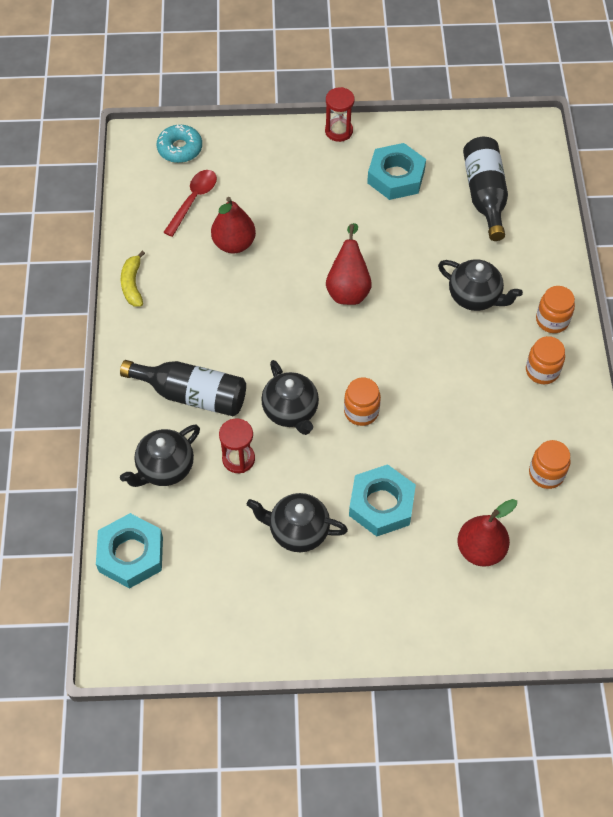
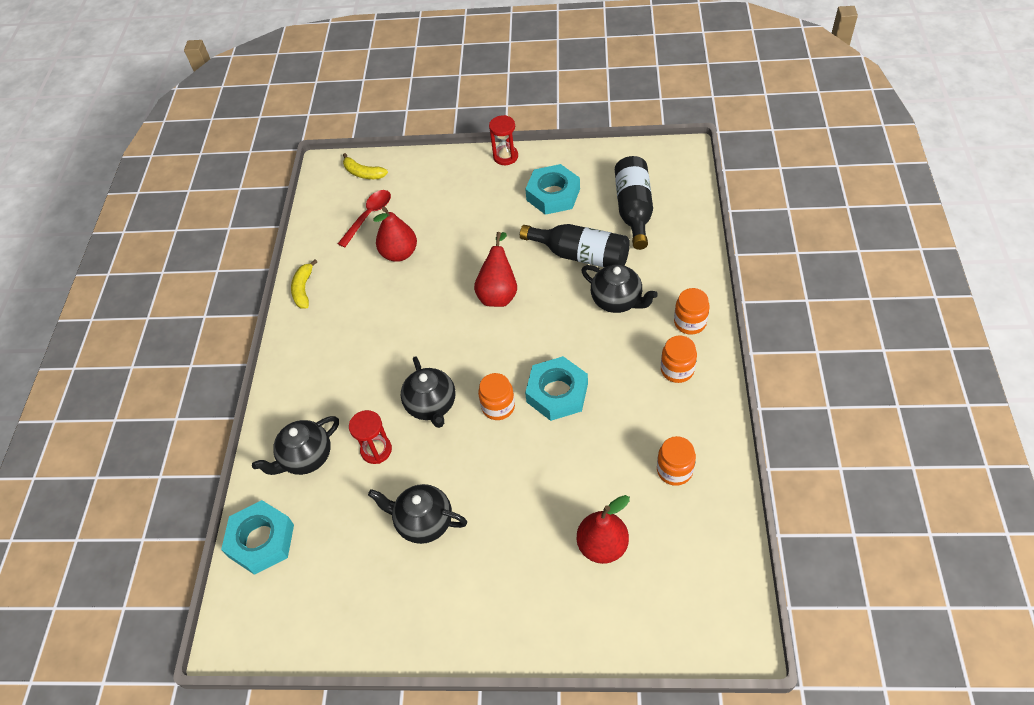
camera: 10 degrees right, 5 degrees down
(180, 149) = (363, 173): turquoise donut -> yellow banana
(192, 395) = (342, 389): black bottle -> black bottle (581, 255)
(381, 504) = (508, 497): turquoise nut -> turquoise nut (557, 393)

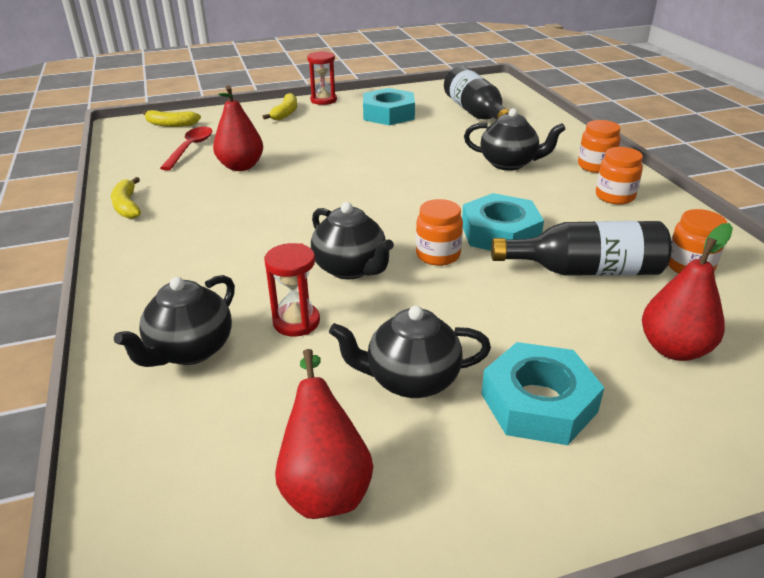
camera: 25 degrees left, 20 degrees down
(261, 540) = (146, 465): turquoise nut -> turquoise nut (538, 403)
(463, 173) = (285, 113): none -> yellow banana
(498, 293) = (376, 176): red pear -> red pear (324, 484)
(581, 255) = (446, 143): black bottle -> black bottle (585, 270)

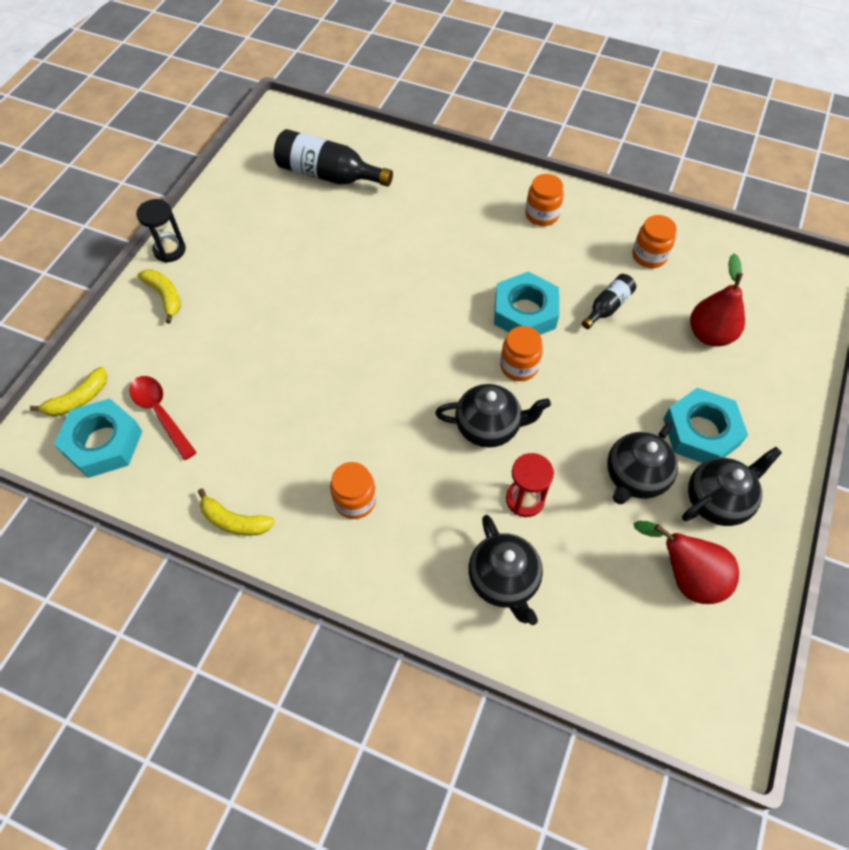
camera: 50 degrees left, 25 degrees up
(241, 166) = (246, 397): red pear -> none
(323, 100) = (169, 250): red hourglass -> black hourglass
(388, 114) = (260, 229): turquoise nut -> turquoise nut (103, 443)
(509, 163) = (437, 228): black teapot -> black teapot (717, 500)
(585, 270) = (607, 307): black bottle -> black bottle, size x0.55
(595, 166) = (493, 187): orange jar -> orange jar (355, 500)

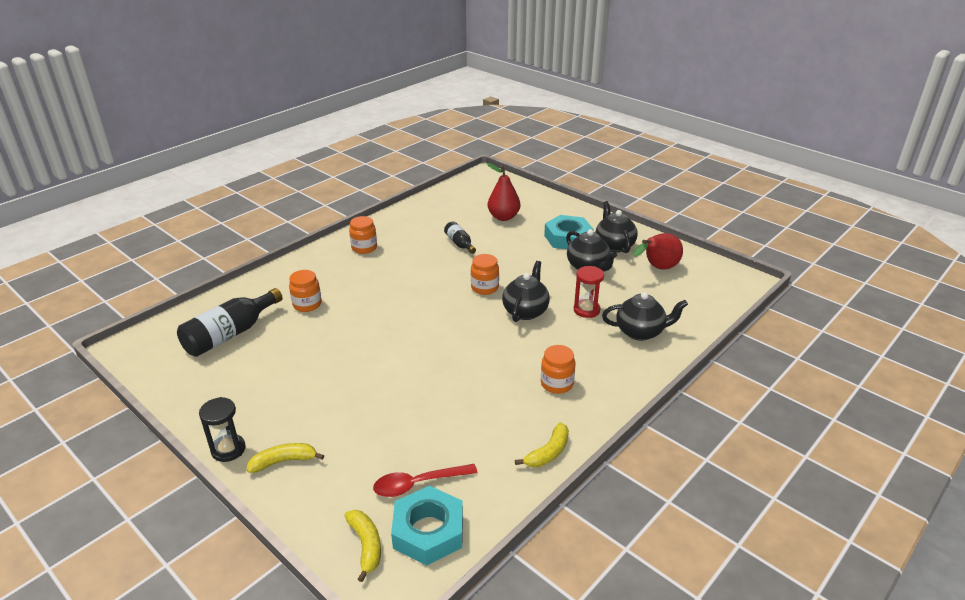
camera: 70 degrees left, 25 degrees down
(525, 312) = (442, 274): turquoise nut -> none
(649, 256) = (431, 220): orange jar -> orange jar (307, 304)

